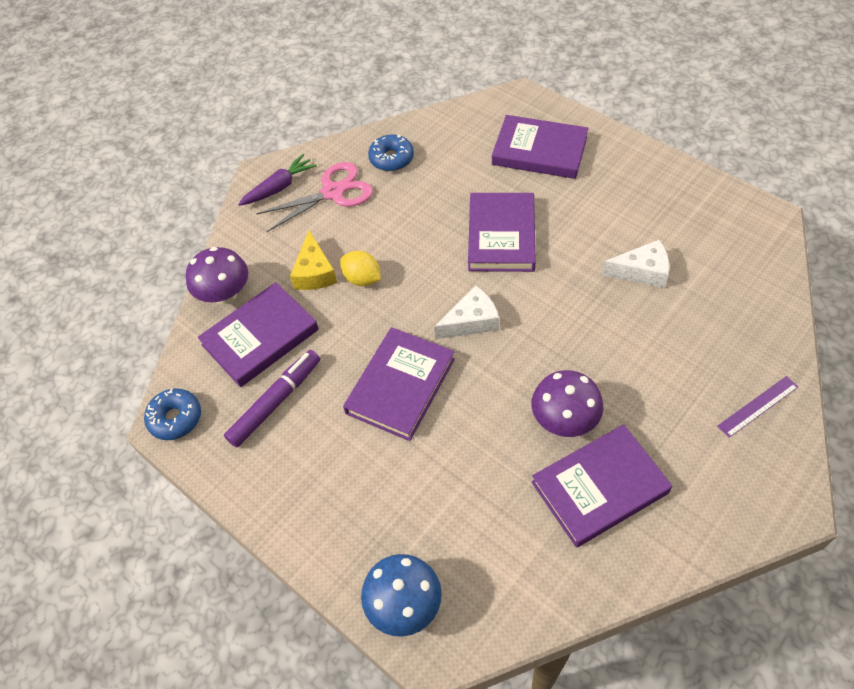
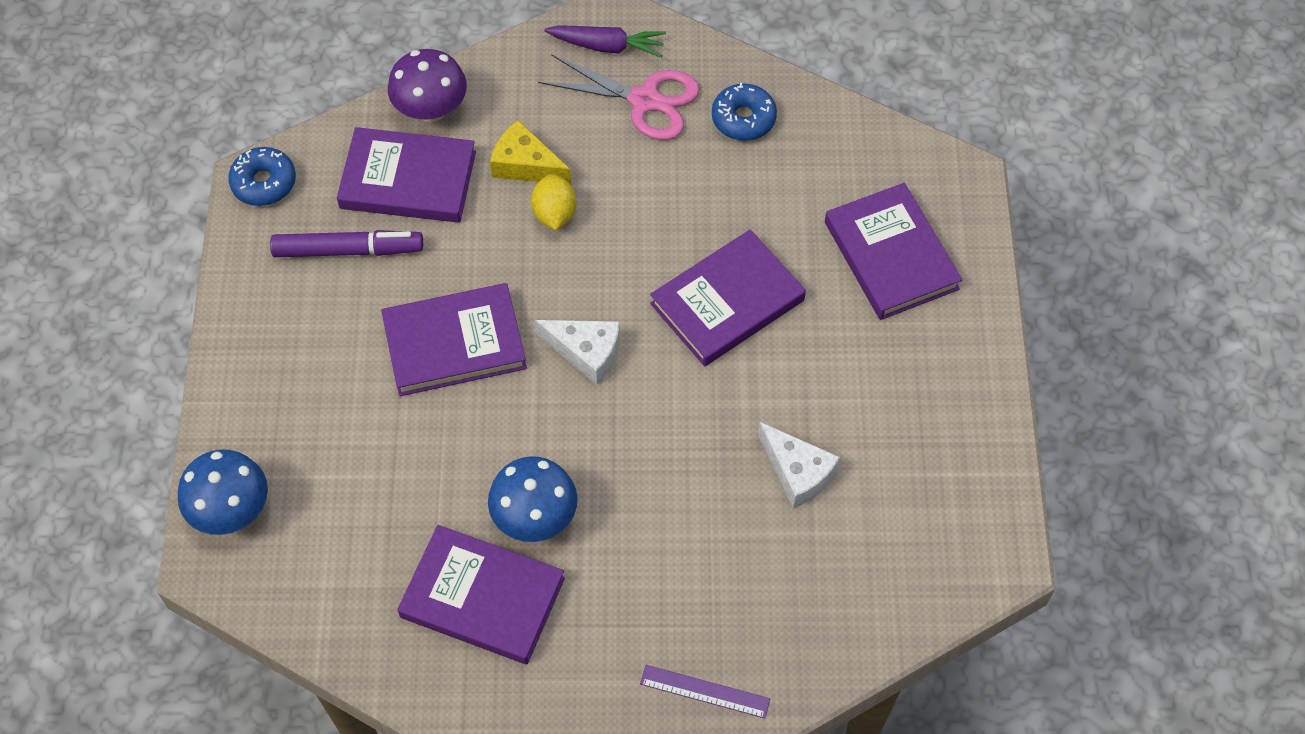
camera: 45 degrees right, 5 degrees up
(314, 272) = (525, 165): yellow cheese -> yellow cheese turned 75 degrees clockwise
(564, 420) = (535, 517): purple mushroom -> blue mushroom

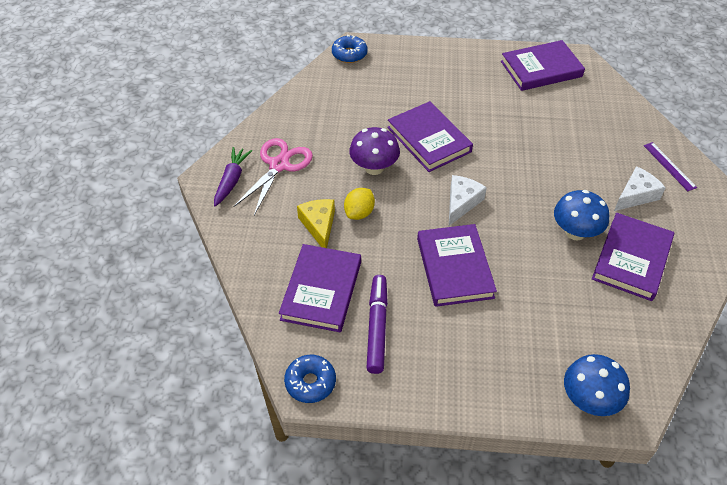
camera: 85 degrees left, 10 degrees down
(431, 109) = (263, 276): purple mushroom -> purple mushroom (374, 168)
(525, 165) = (319, 226): yellow cheese -> yellow cheese turned 135 degrees clockwise
(554, 214) = (359, 213): yellow lemon -> yellow lemon turned 60 degrees counterclockwise
(705, 691) = (669, 166): purple ruler -> purple ruler turned 45 degrees counterclockwise
(743, 119) = (302, 123): blue donut -> blue donut (349, 54)
(797, 472) = (536, 121): white cheese -> white cheese (635, 195)
(891, 255) = (402, 75): purple book -> purple book (541, 69)

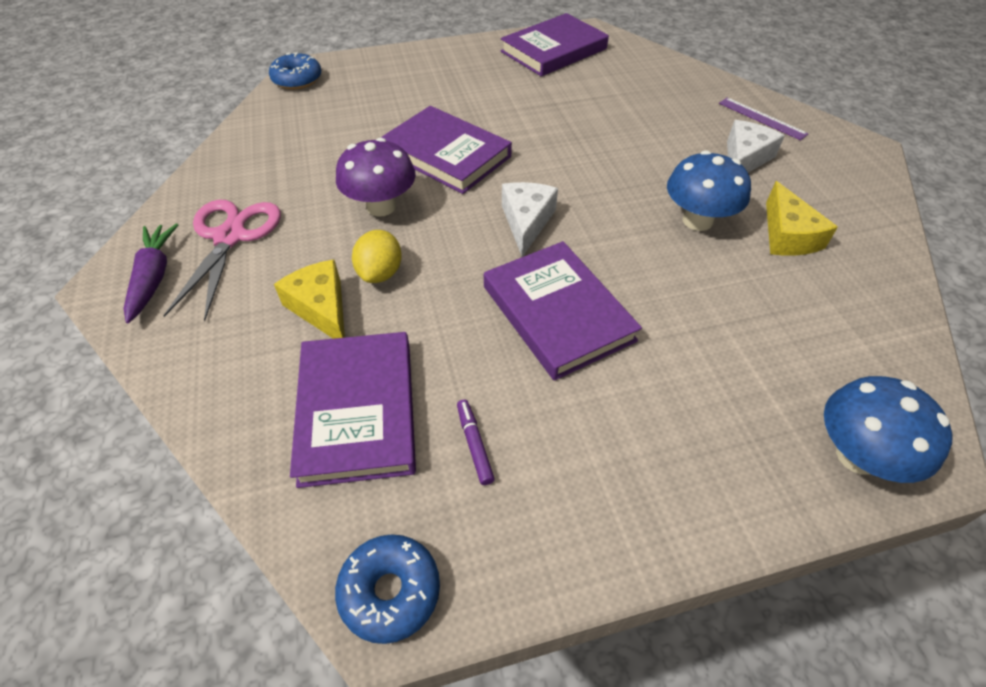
camera: 20 degrees left, 0 degrees up
(377, 327) = (474, 444): purple marker -> purple marker, size x0.49
(631, 259) = (787, 235): purple book -> yellow cheese

